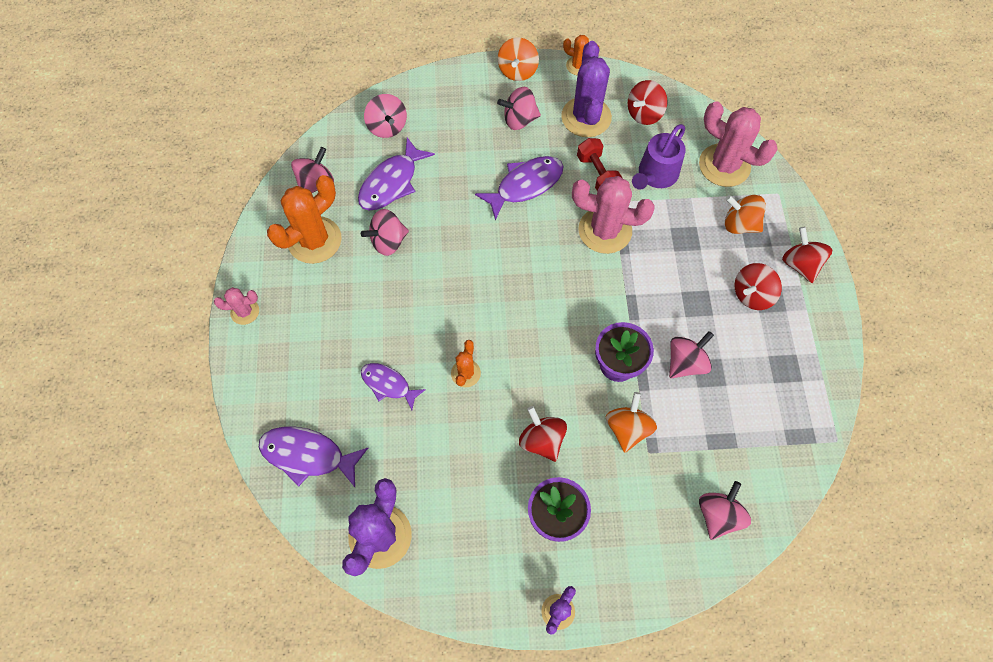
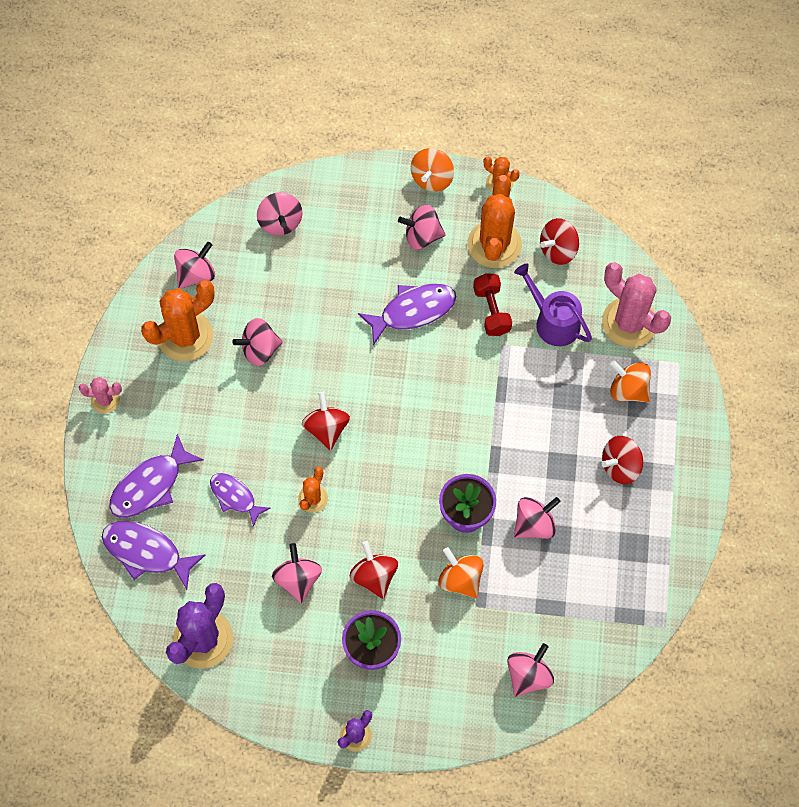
camera: 10 degrees right, 0 degrees up
(391, 183) = (274, 286): purple fish -> purple fish (150, 485)
(466, 456) = (298, 579): none -> pink spinning top
(586, 117) = (494, 244): purple cactus -> orange cactus
(605, 230) = (485, 374): pink cactus -> none
(627, 428) = (460, 579): orange spinning top -> orange spinning top turned 60 degrees counterclockwise
(655, 175) = (553, 322): purple watering can -> purple watering can turned 90 degrees clockwise
(800, 264) = (679, 443): red spinning top -> red spinning top (326, 428)

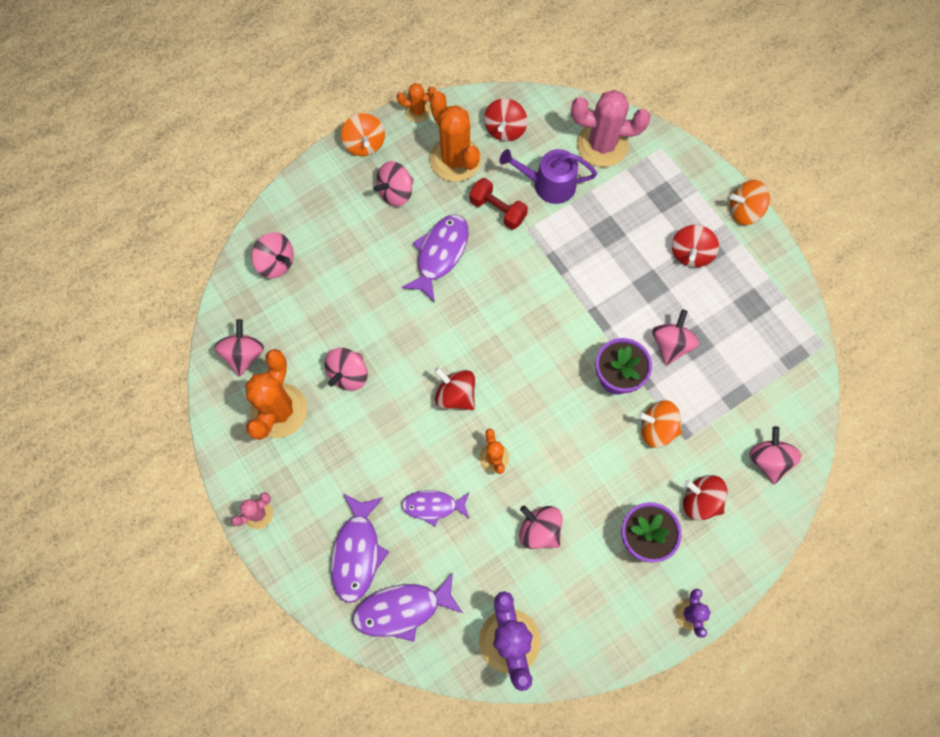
camera: 40 degrees left, 5 degrees up
(374, 576) = (593, 479): red spinning top -> red spinning top (700, 501)
(628, 390) = (645, 194): orange spinning top -> orange spinning top (744, 211)

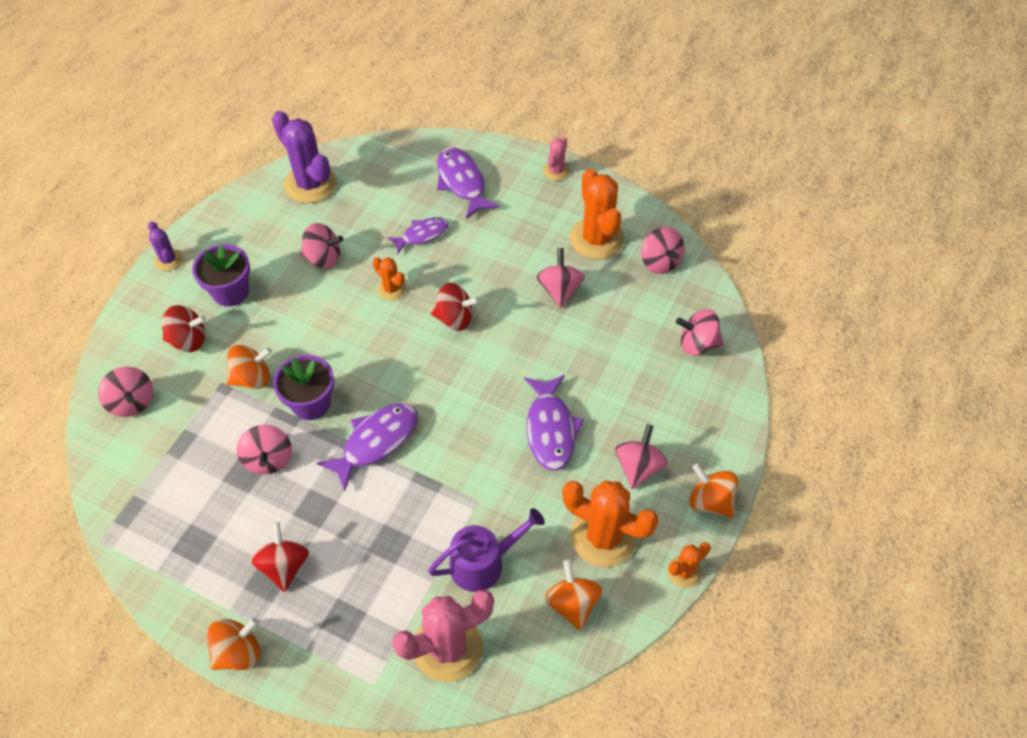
camera: 150 degrees right, 15 degrees down
(402, 609) = (404, 167): purple fish -> purple fish (376, 442)
(497, 210) = (521, 504): red dumbbell -> none
(505, 129) = (572, 603): red spinning top -> orange spinning top

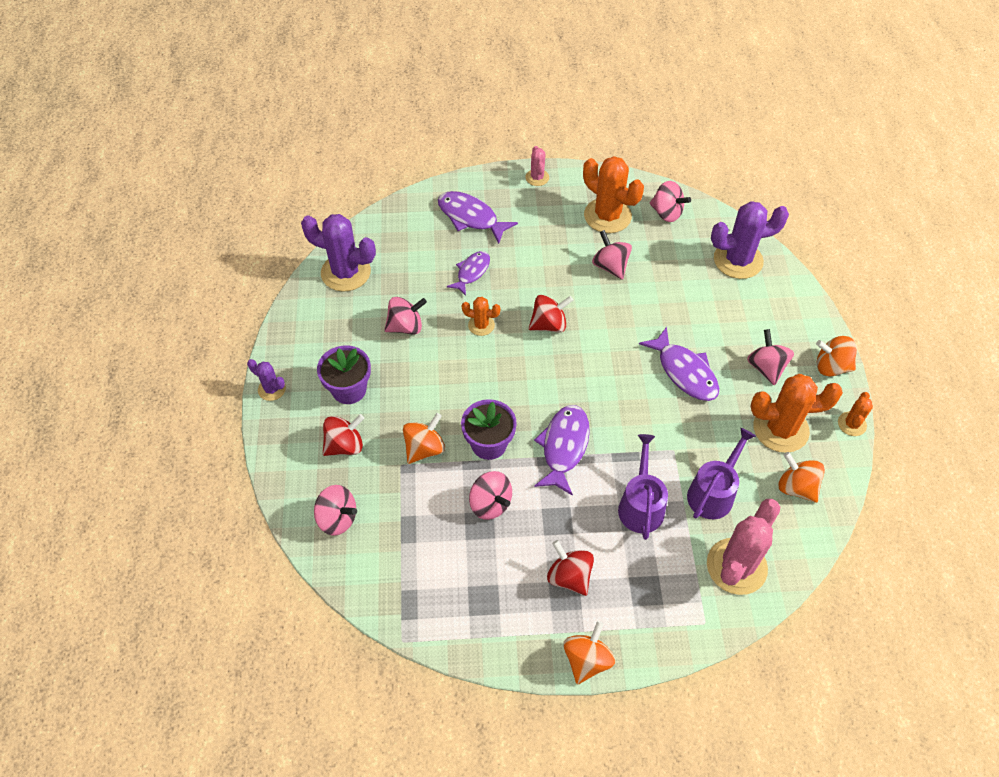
camera: 30 degrees left, 0 degrees up
(403, 536) = (641, 505): none -> purple watering can
(697, 344) = (738, 260): pink spinning top -> purple cactus

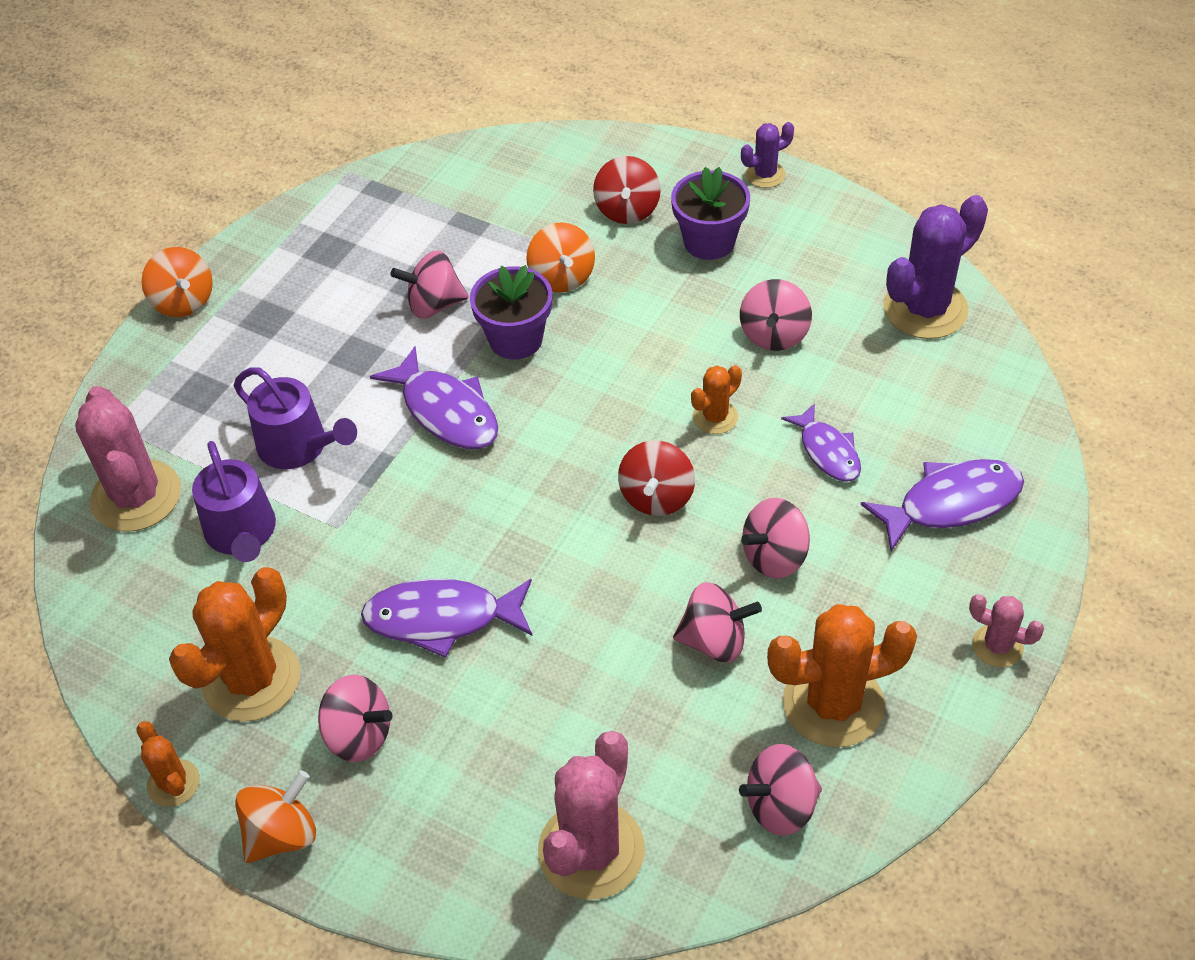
camera: 125 degrees right, 5 degrees down
(337, 518) = (534, 172): pink spinning top -> pink spinning top (774, 557)
(569, 576) = (282, 332): red spinning top -> none
(738, 260) = (591, 850): purple cactus -> pink cactus
(796, 487) = (160, 635): orange spinning top -> none

